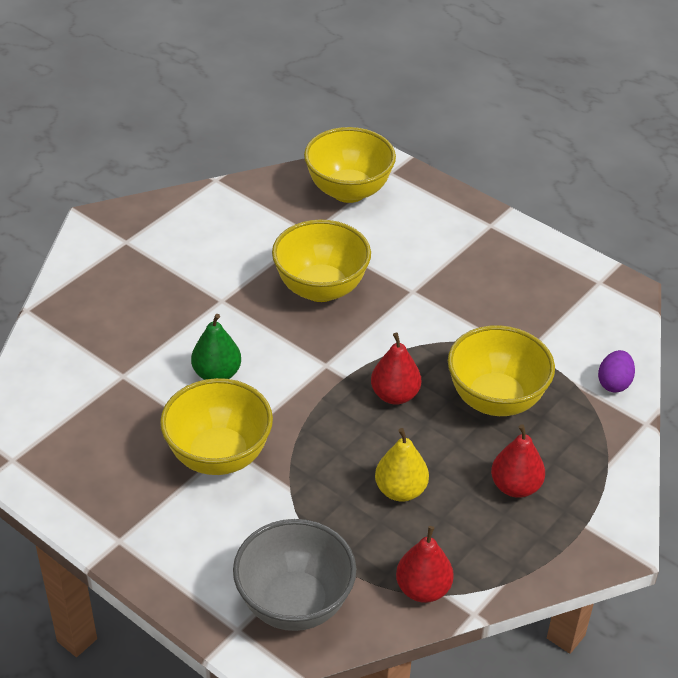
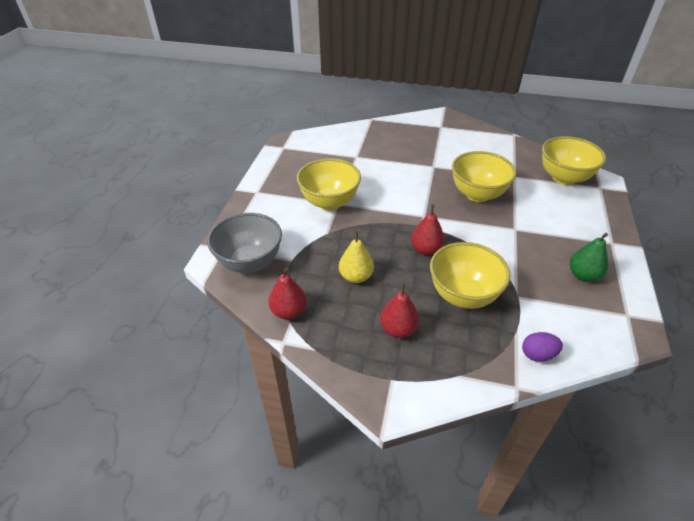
camera: 65 degrees right, 0 degrees up
(217, 374) = (382, 182): green pear -> green pear (583, 275)

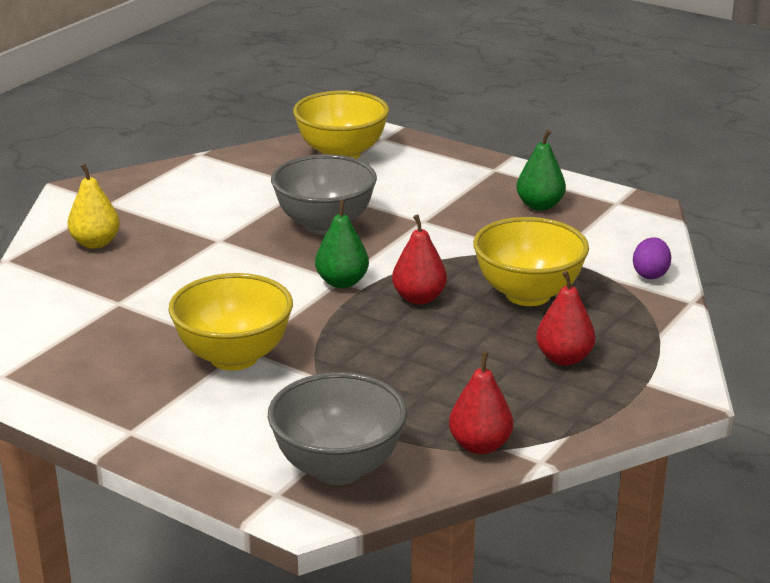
camera: 70 degrees left, 15 degrees down
(356, 276) = (439, 370): yellow pear -> yellow pear (95, 243)
(422, 217) = (342, 282): none -> green pear
(477, 194) = (324, 225): yellow bowl -> grey bowl

